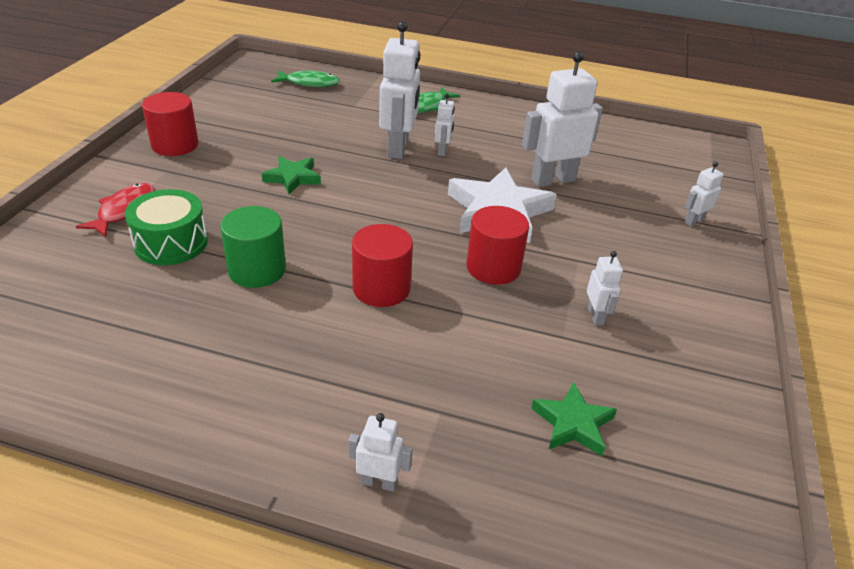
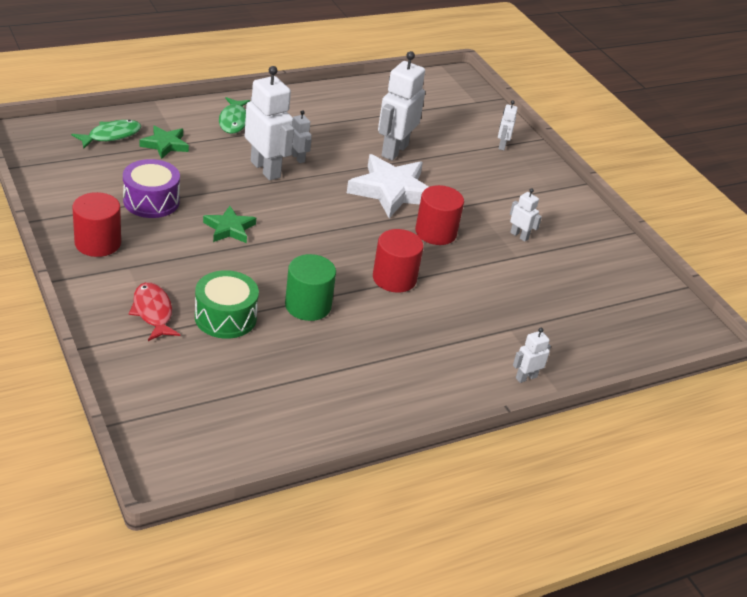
camera: 45 degrees left, 0 degrees up
(264, 134) = (151, 201): none -> purple drum
(573, 423) = (571, 300): green star -> green star (165, 145)

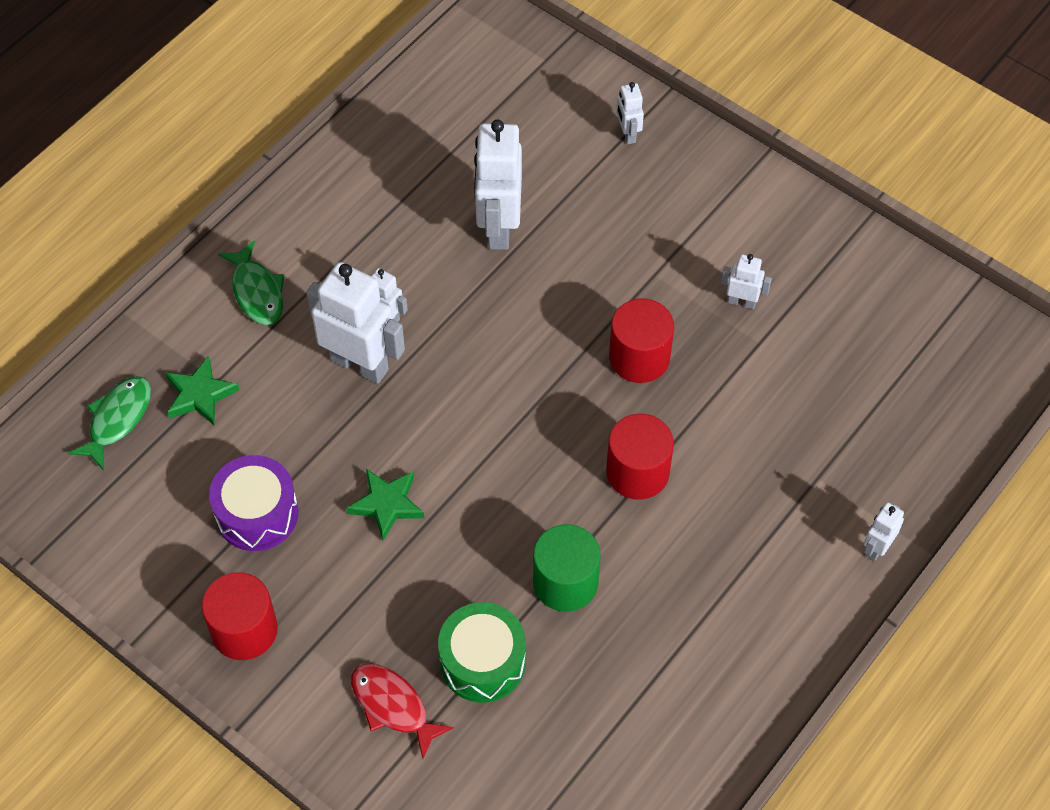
camera: 20 degrees left, 20 degrees up
(391, 191) = (541, 310): white star -> none

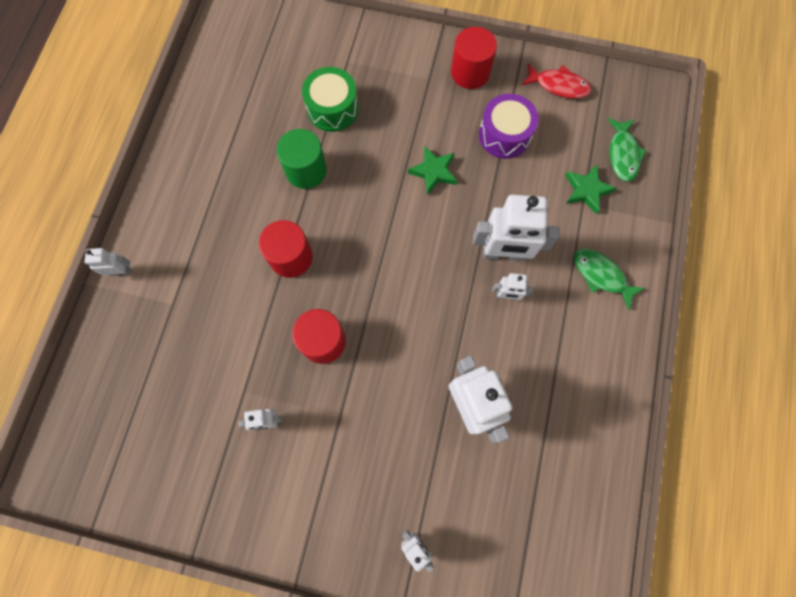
camera: 155 degrees right, 15 degrees up
(393, 706) = (369, 68): red fish -> red fish (559, 86)
(876, 548) = (121, 271): white robot -> white robot turned 105 degrees counterclockwise

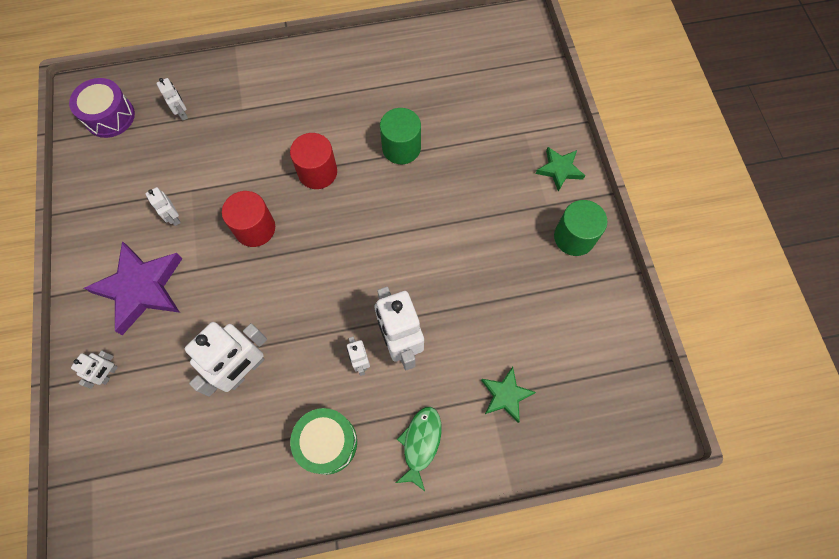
camera: 65 degrees right, 5 degrees down
(121, 271) = (253, 64): white robot -> white robot (182, 113)
(332, 109) = (470, 141): green drum -> green drum (327, 443)
(334, 481) = (141, 288): none -> purple star
(433, 171) = (453, 248): green star -> green star (559, 169)
(470, 72) = (574, 237): red cylinder -> green cylinder
(504, 135) = (524, 295): purple drum -> purple drum (110, 116)
(559, 86) = (608, 324): red fish -> none
(622, 154) = (565, 417): green fish -> none

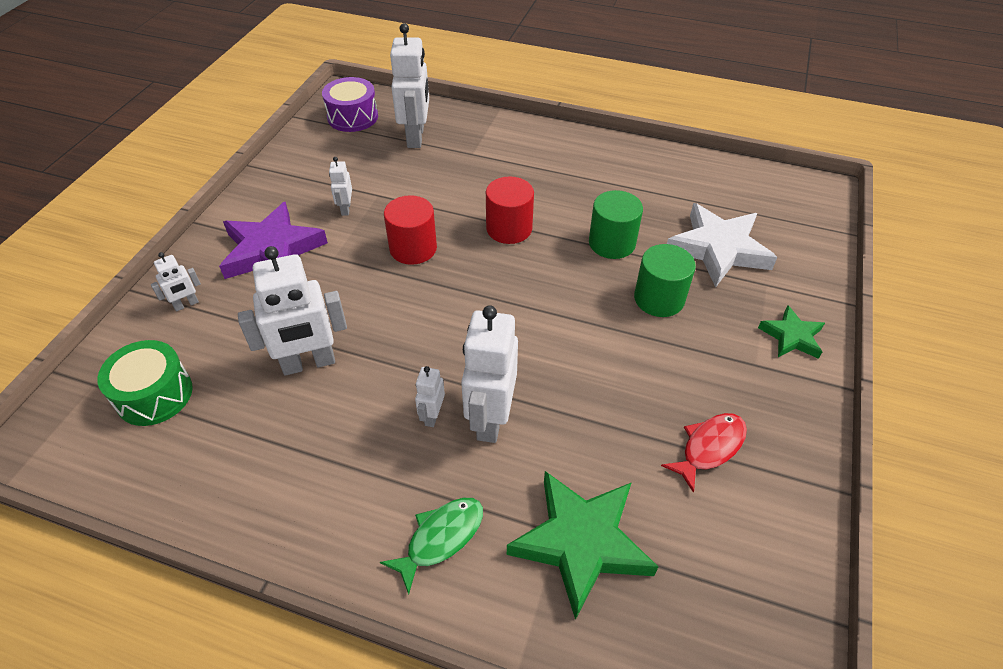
camera: 30 degrees right, 20 degrees down
(182, 113) = (416, 137): white robot -> white robot, size x2.06
(327, 443) = (337, 478): green drum -> green drum (154, 395)
(478, 116) = (718, 249): none -> white star
(505, 395) = (581, 542): green star -> green star, size x1.82
(548, 285) = (709, 448): none -> red fish
(574, 237) = (774, 412): green cylinder -> green cylinder (659, 299)

